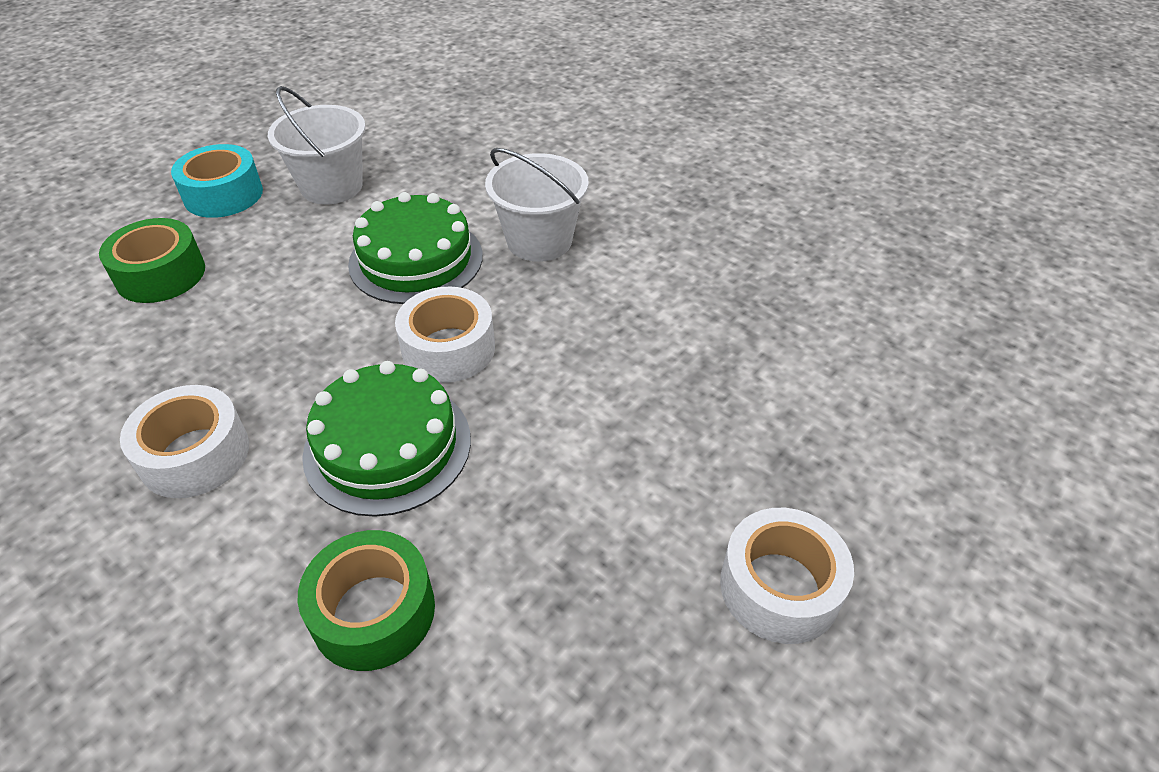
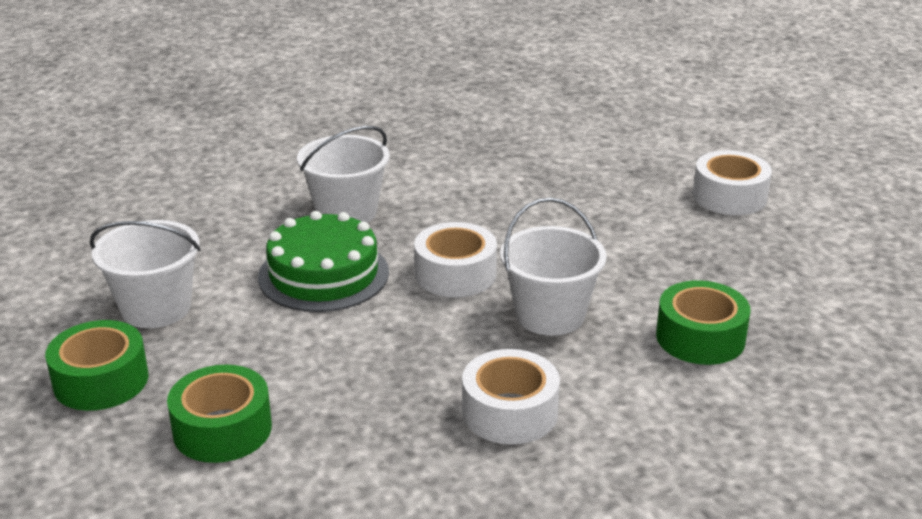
camera: 70 degrees left, 15 degrees down
(223, 195) = (101, 380): turquoise tape -> green tape
(388, 446) = (550, 315): green cake -> white bucket

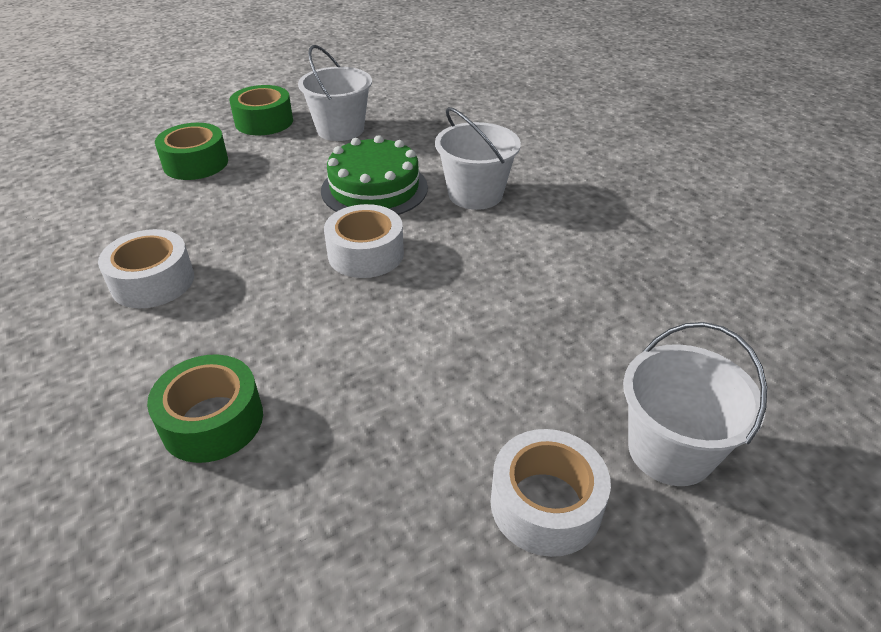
camera: 90 degrees right, 10 degrees up
(550, 315) = (285, 310): white bucket -> white bucket (670, 450)

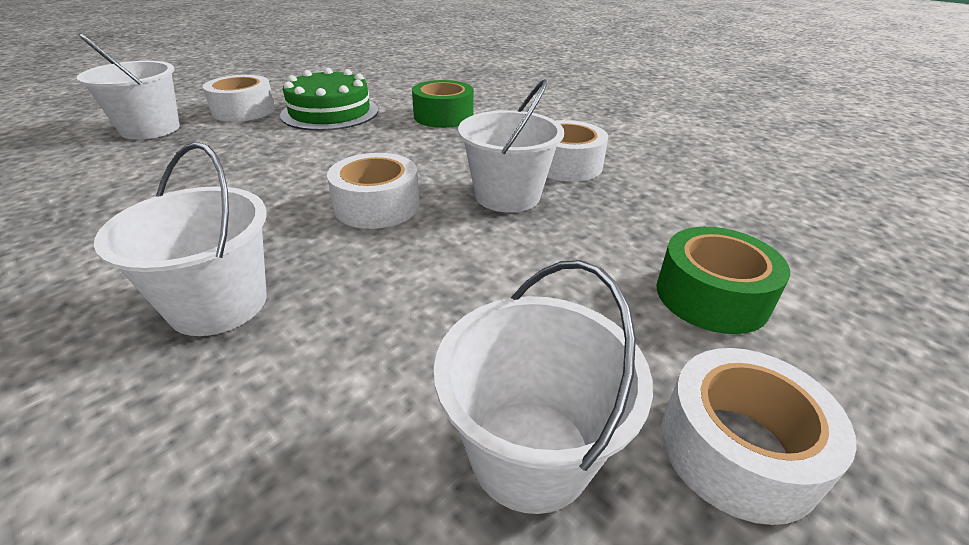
camera: 165 degrees right, 5 degrees down
(248, 249) = (507, 196): none -> white bucket
(264, 121) = (737, 449): green tape -> white tape
(374, 189) = (391, 290): green cake -> green cake (330, 112)

